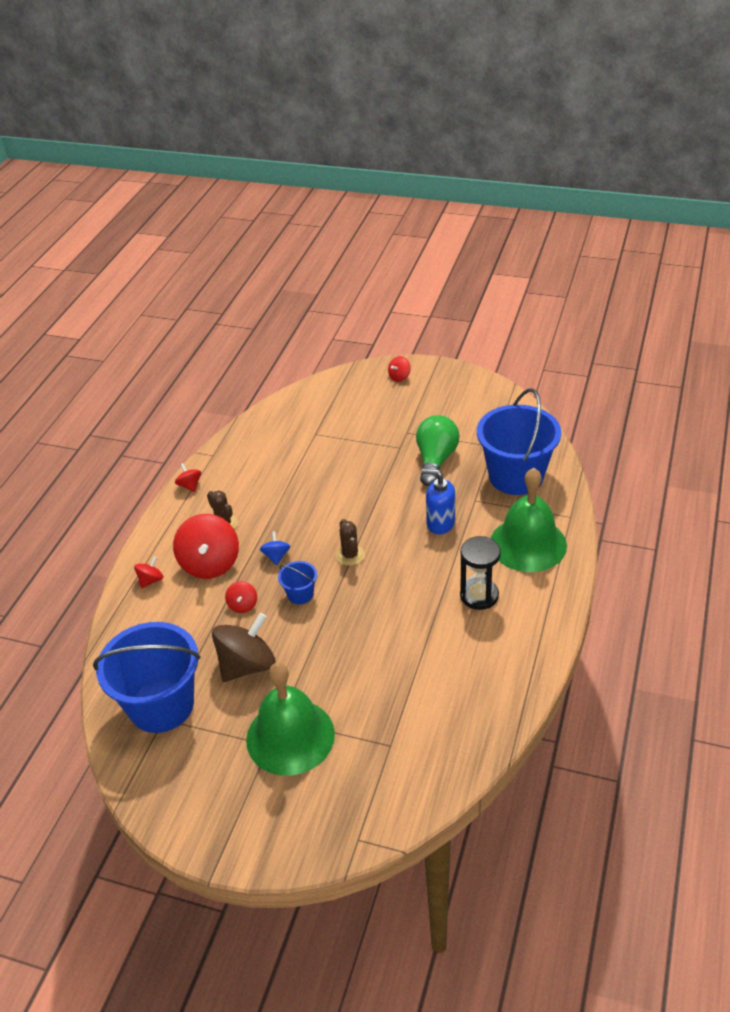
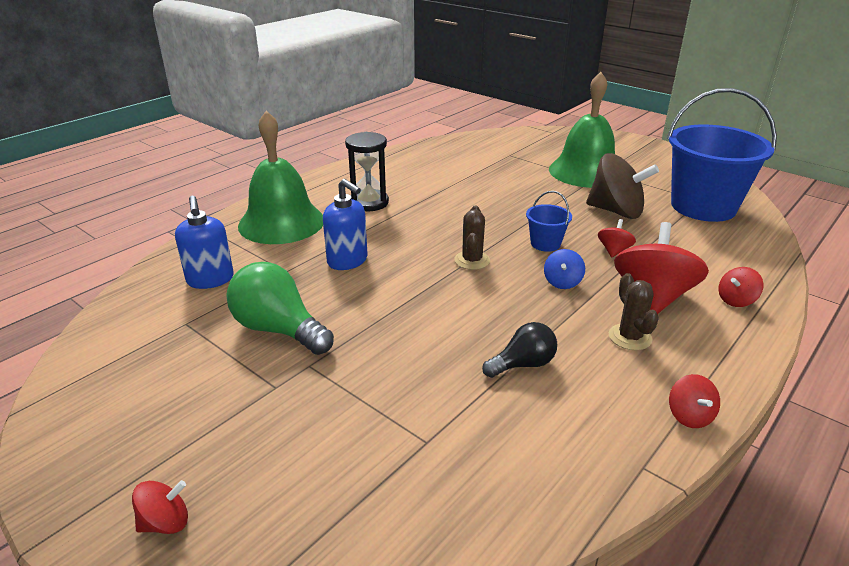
camera: 160 degrees left, 10 degrees down
(247, 665) = (616, 211): brown spinning top -> brown spinning top turned 135 degrees counterclockwise
(283, 485) = (523, 364): none -> black light bulb
(436, 460) = (279, 329): green light bulb -> green light bulb turned 90 degrees clockwise
(516, 476) = (210, 280): blue bucket -> blue soap dispenser

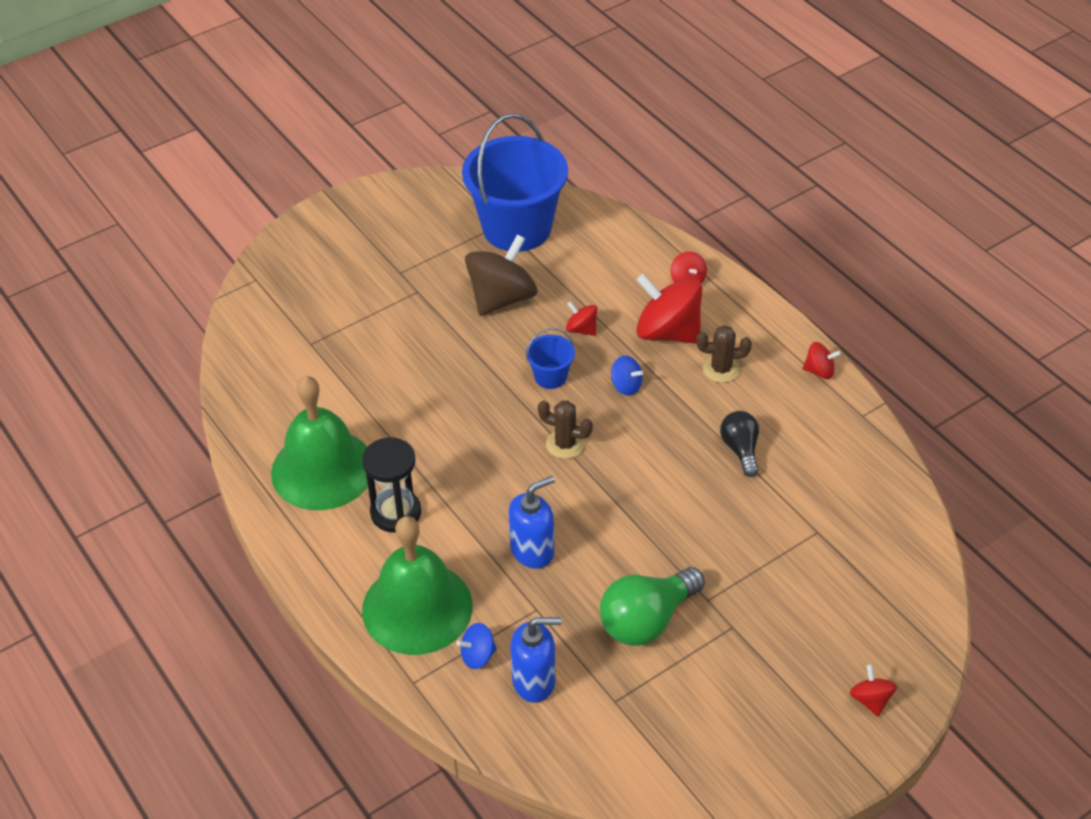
camera: 75 degrees left, 15 degrees up
(236, 252) = (478, 656): none -> blue spinning top
(585, 171) = (393, 288): green bell -> green bell (322, 469)

